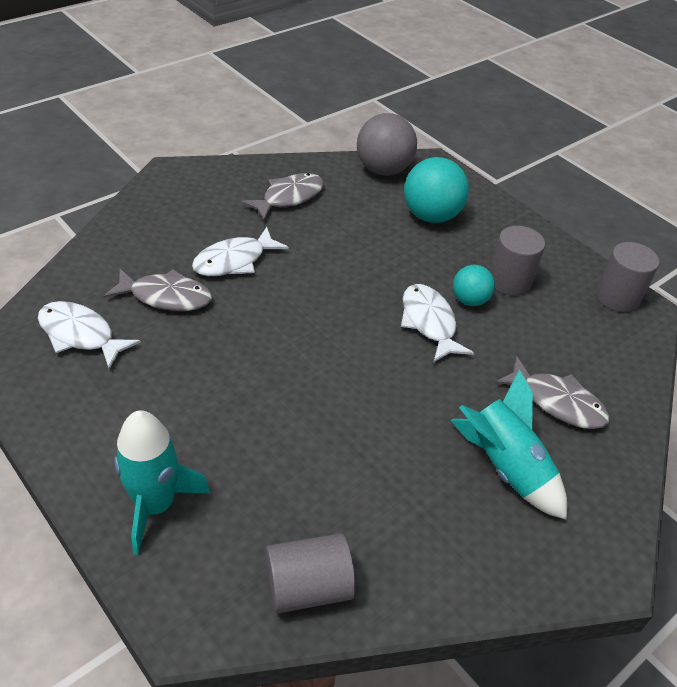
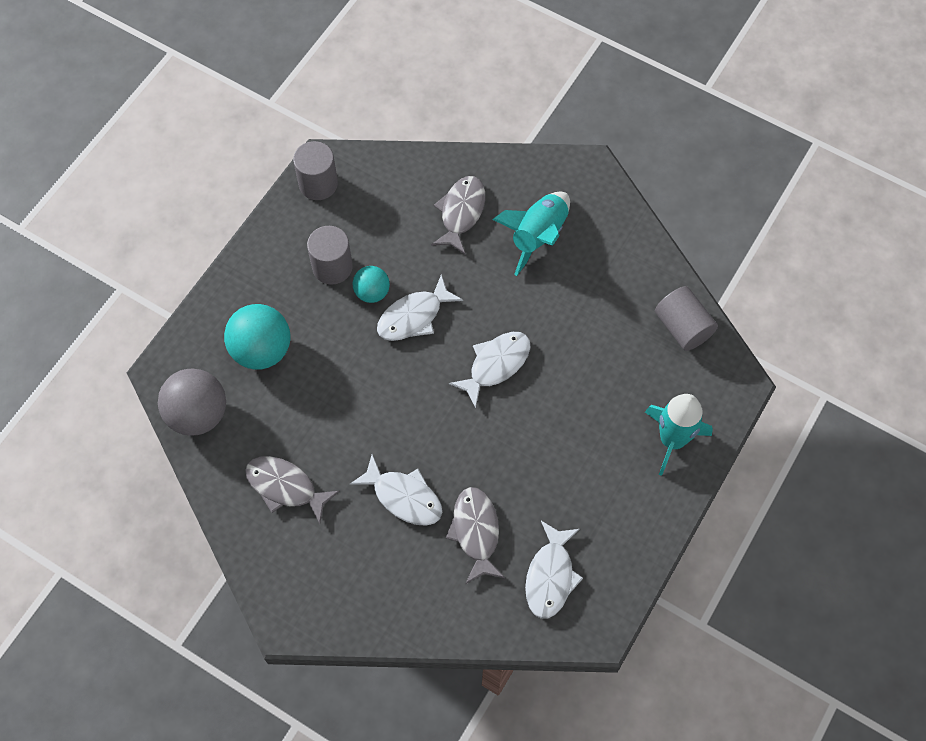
camera: 105 degrees left, 20 degrees up
(342, 369) = (496, 365): none -> white fish

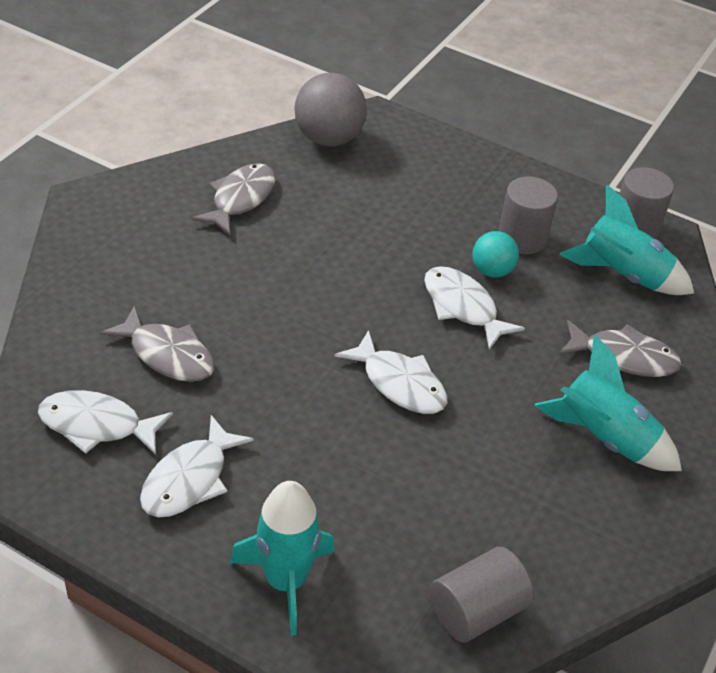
camera: 85 degrees right, 20 degrees down
(262, 350) = (407, 183): turquoise ball -> none
(373, 200) = (623, 275): none -> turquoise rocket
(403, 497) = (220, 292): white fish -> white fish (189, 479)
(476, 532) = (167, 355): grey fish -> grey fish turned 45 degrees clockwise

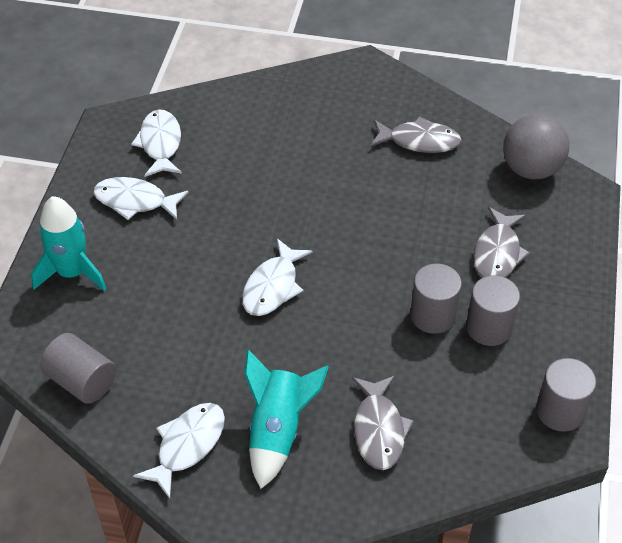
camera: 75 degrees right, 5 degrees up
(167, 355) = (237, 155): grey fish -> grey fish (497, 253)
(462, 307) = (377, 306): white fish -> white fish (187, 445)
(492, 271) = (433, 315): turquoise ball -> grey cylinder
(623, 275) = (486, 412): turquoise rocket -> none

